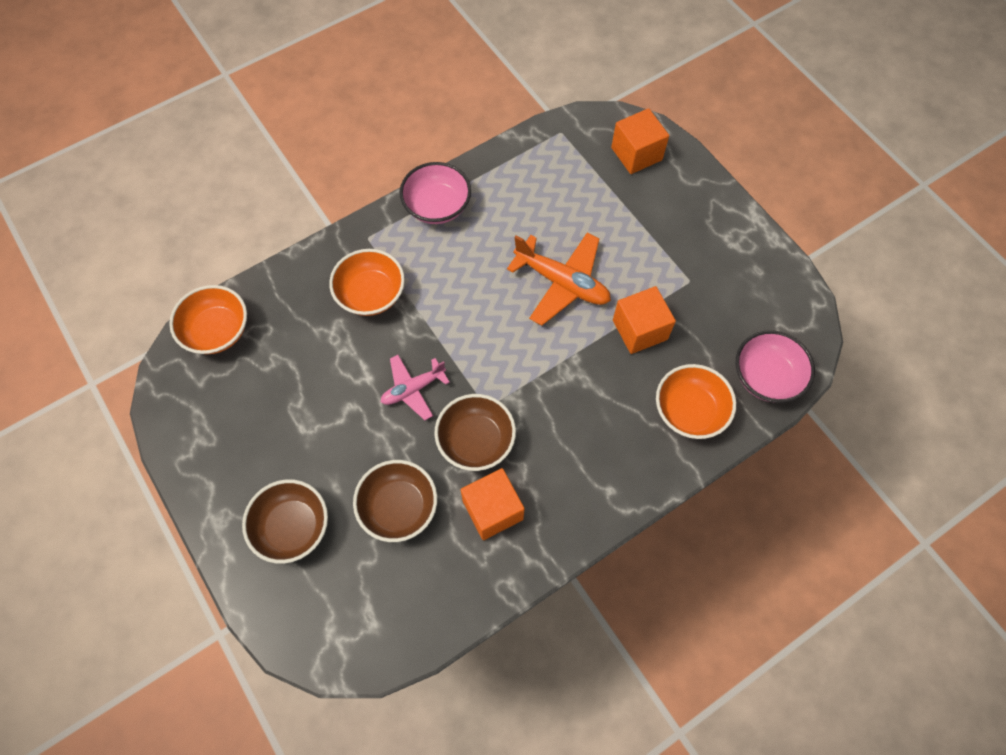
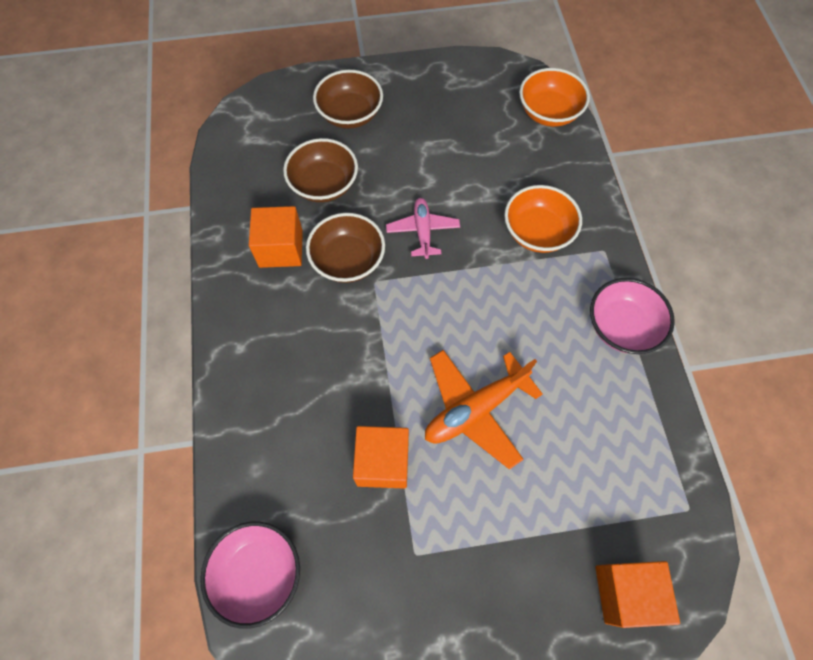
camera: 115 degrees right, 0 degrees up
(689, 411) = (269, 464): orange bowl -> none

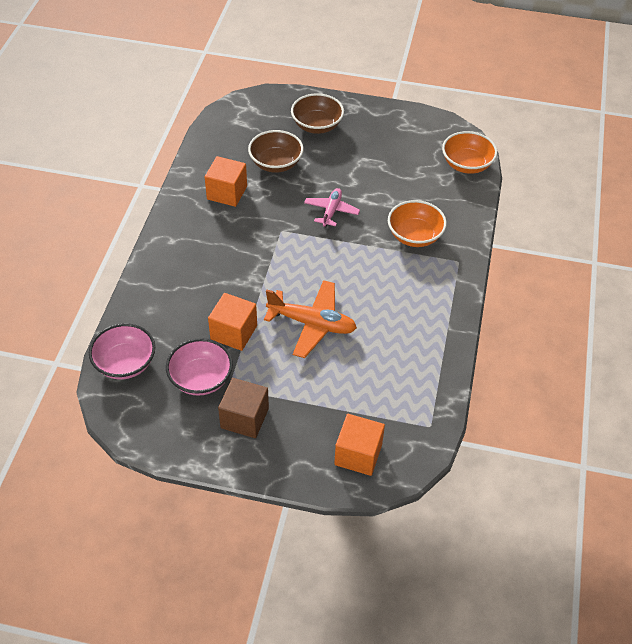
camera: 20 degrees right, 15 degrees down
(348, 260) = (269, 213): brown bowl -> none
(457, 597) = (244, 418): none -> brown cube
(475, 409) = (312, 324): orange plane -> orange plane turned 150 degrees counterclockwise
(621, 327) = (444, 310): pink bowl -> pink bowl (201, 379)

